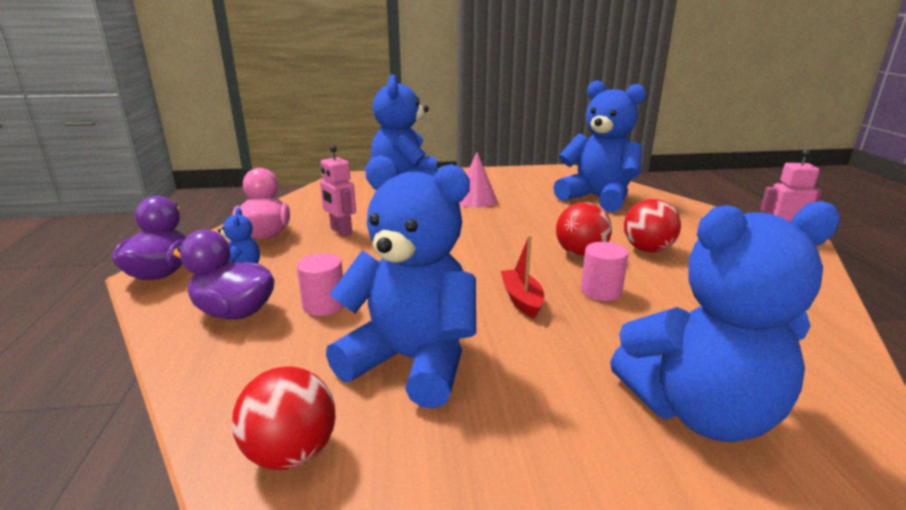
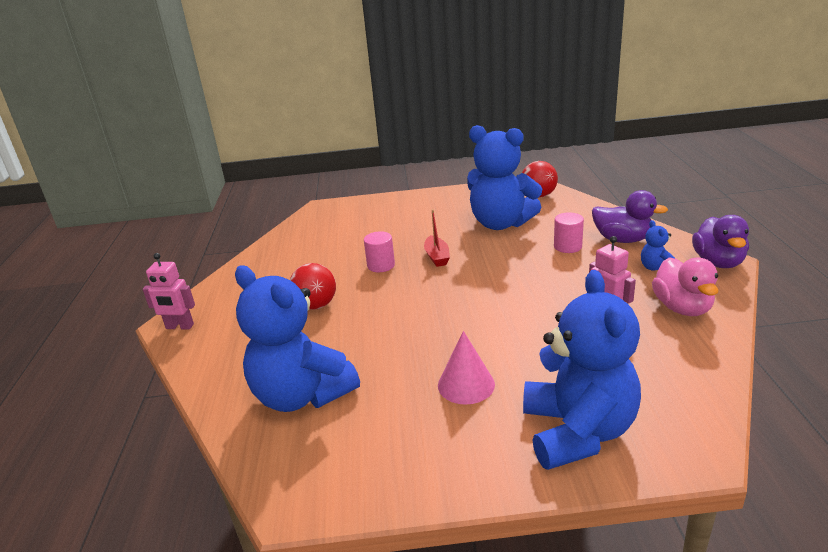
camera: 175 degrees left, 5 degrees up
(580, 254) = (377, 298): red ball -> none
(700, 411) = (373, 215): blue teddy bear -> none

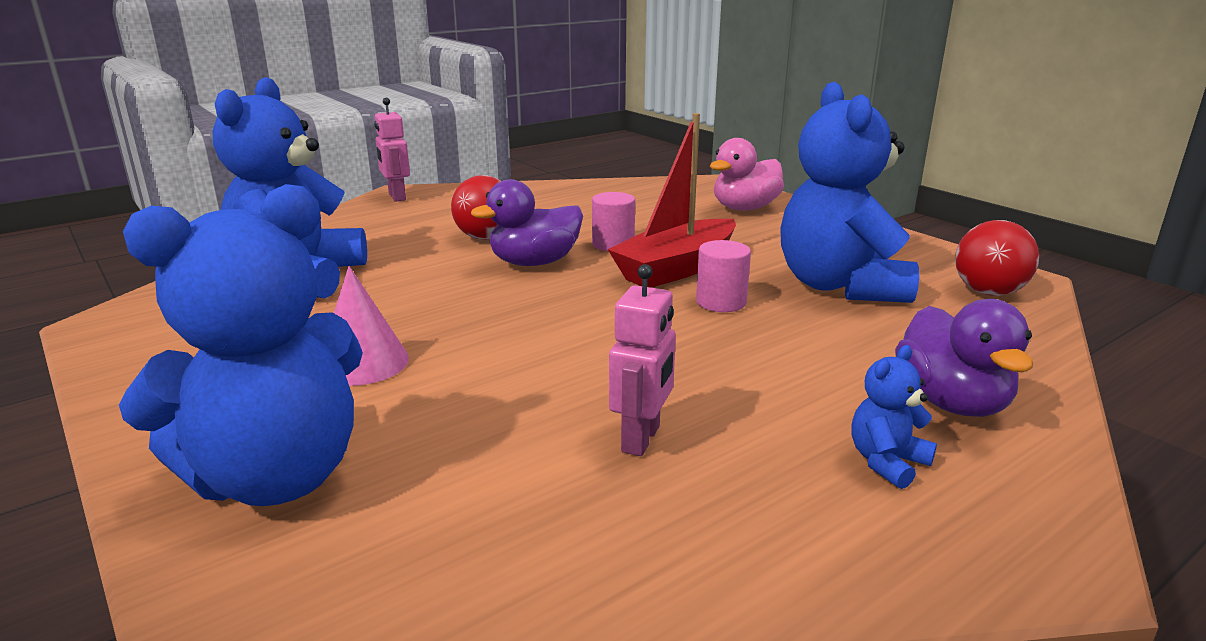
camera: 55 degrees right, 5 degrees down
(437, 257) = (676, 269): red boat -> red boat, size x1.84
(567, 246) = (842, 354): pink cylinder -> pink cylinder (721, 302)
(682, 308) = (757, 524): pink duck -> pink duck (745, 208)
(718, 262) = (1030, 546): purple duck -> purple duck (534, 263)

